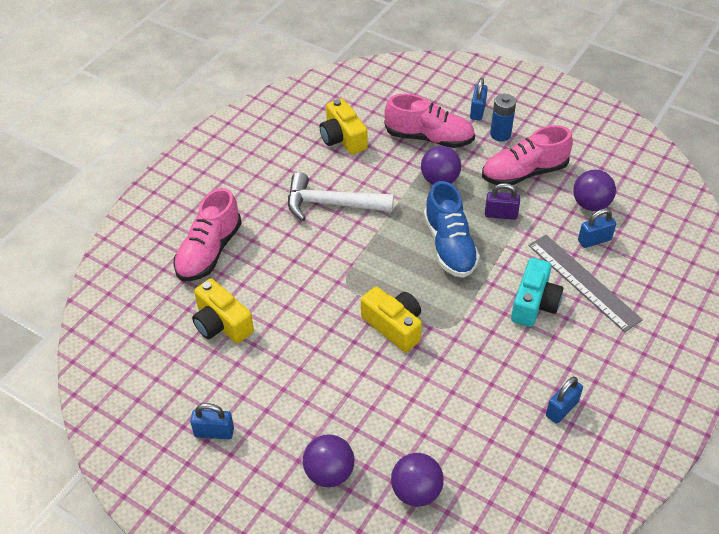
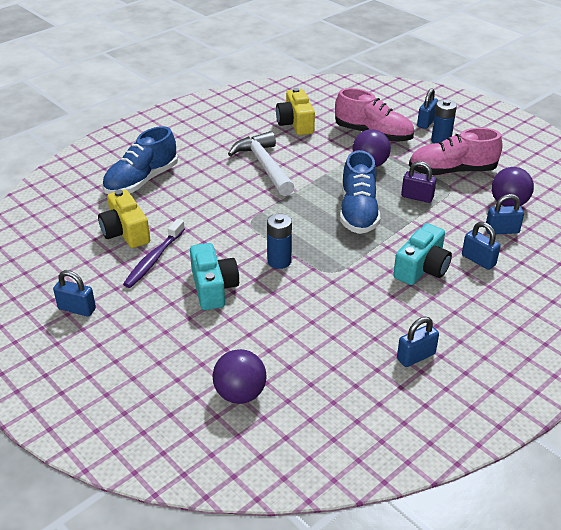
camera: 15 degrees right, 10 degrees down
(209, 251) = (141, 181): pink shoe -> blue shoe
(266, 352) = (154, 259): none -> purple toothbrush
(329, 473) = (164, 361): purple ball -> none
(331, 204) = (264, 166): white hammer -> white hammer turned 45 degrees clockwise
(341, 374) = (213, 288): none -> turquoise camera
(394, 326) = (279, 261): yellow camera -> blue battery
(583, 282) = (478, 260): grey ruler -> blue padlock

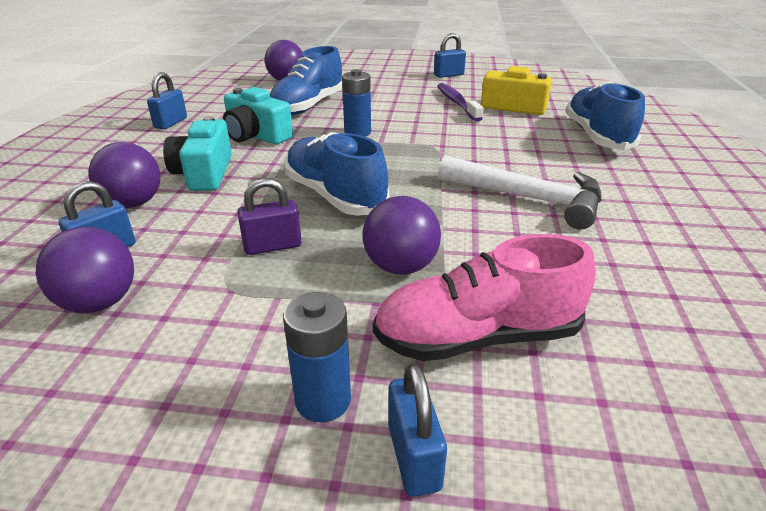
camera: 140 degrees right, 5 degrees down
(213, 288) = (383, 105): turquoise camera -> turquoise camera (256, 136)
(274, 321) = (308, 106): none -> blue shoe
(295, 123) = (629, 285): yellow camera -> none
(452, 171) = (243, 323): pink shoe -> none
(478, 260) = (134, 203): blue padlock -> purple ball

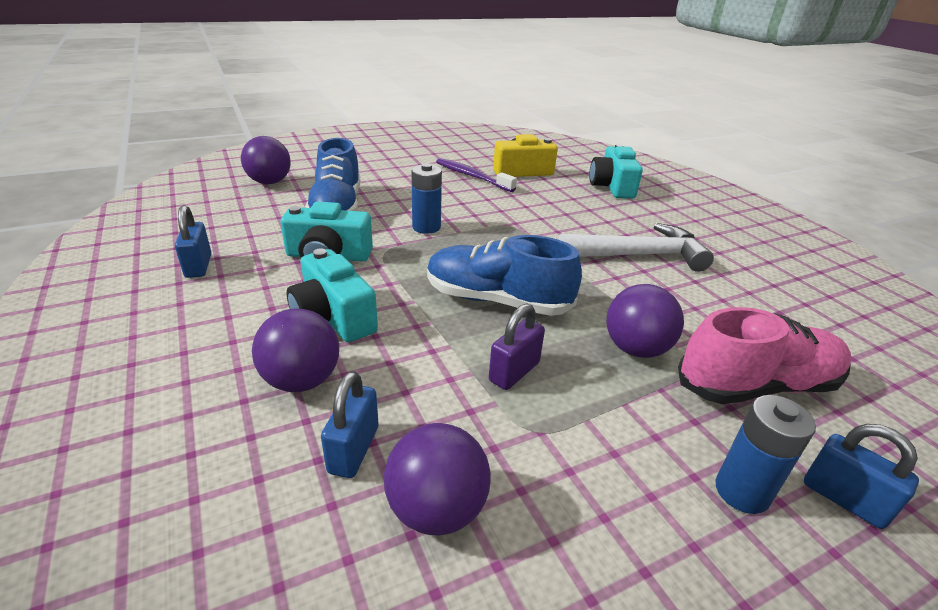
camera: 35 degrees left, 0 degrees up
(448, 75) = (427, 148): blue padlock -> none
(477, 337) = (756, 385): pink shoe -> pink shoe turned 150 degrees counterclockwise
(597, 136) = (612, 186): blue shoe -> turquoise camera

